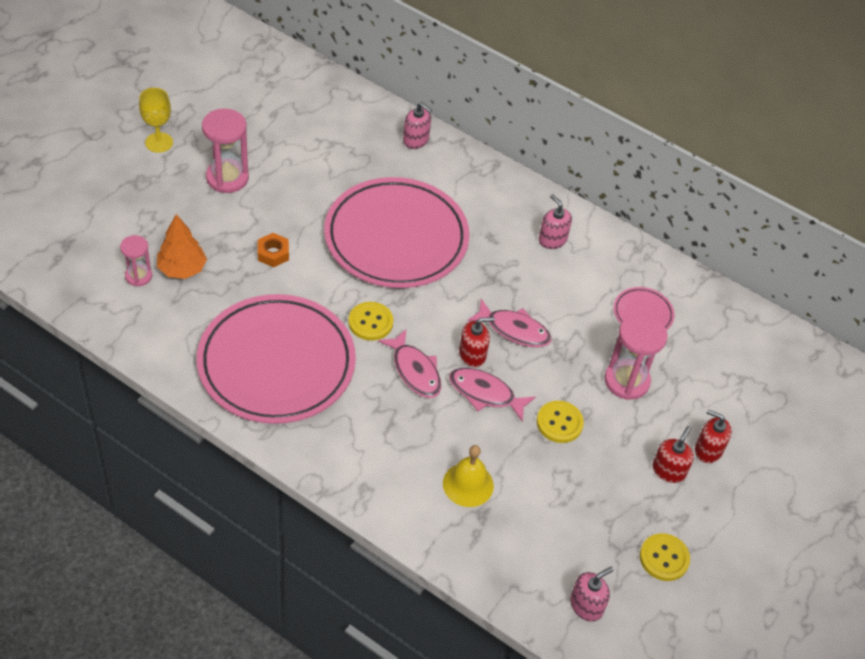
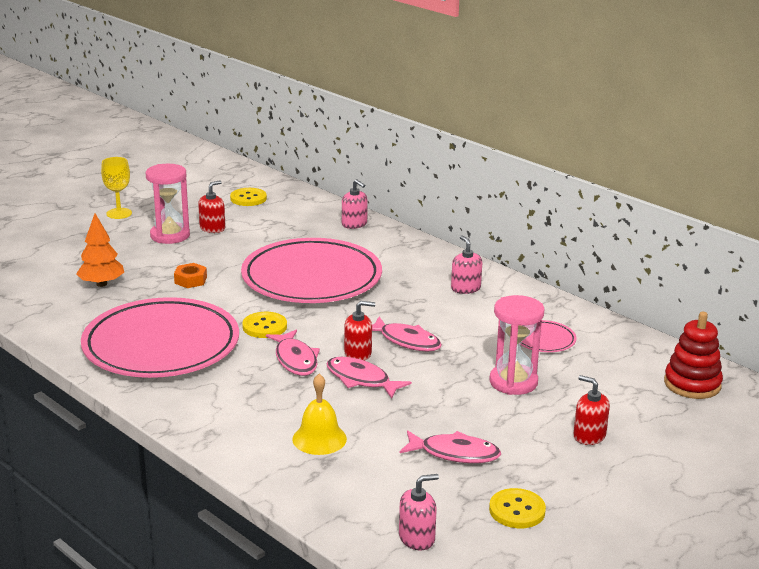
camera: 15 degrees right, 25 degrees down
(138, 276) = (60, 285): pink hourglass -> none
(559, 423) = (432, 405): yellow button -> yellow button (248, 198)
(595, 489) = (455, 453): none -> pink fish
(668, 470) = (541, 447): red soap dispenser -> red soap dispenser (212, 228)
(786, 365) = (692, 384): none -> red stacking toy

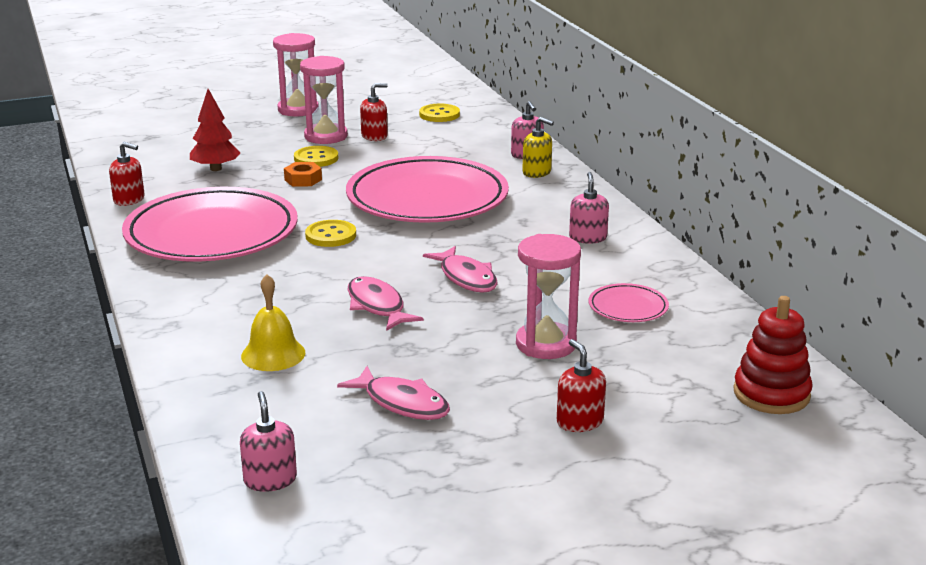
camera: 25 degrees right, 0 degrees up
(101, 284) = (215, 169): orange tree -> red tree
(119, 213) = (298, 110): yellow goblet -> pink hourglass
(295, 360) = (329, 273): pink fish -> none
(358, 354) = (400, 280): red soap dispenser -> red soap dispenser (129, 200)
(376, 238) = (537, 172): none -> yellow soap dispenser
(417, 538) = (270, 480): pink soap dispenser -> pink soap dispenser turned 105 degrees counterclockwise
(517, 510) = (411, 480): yellow button -> yellow button (316, 158)

